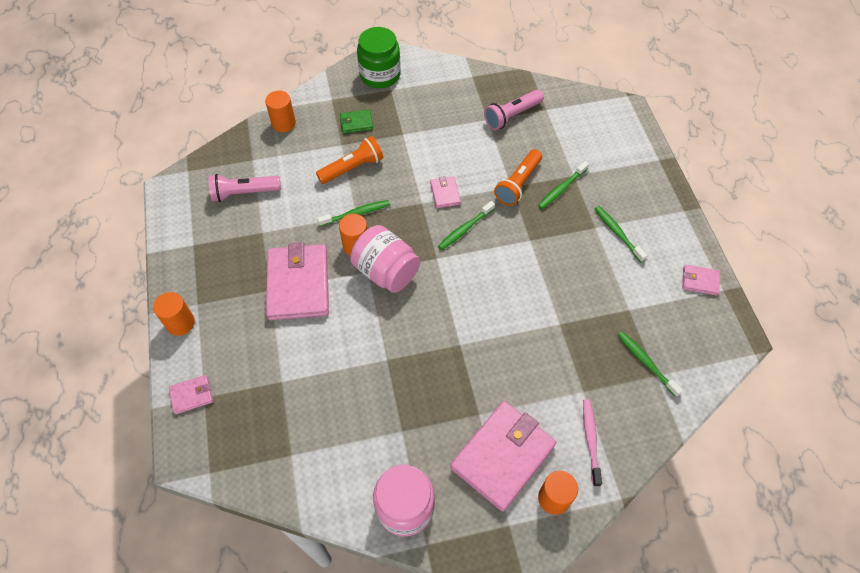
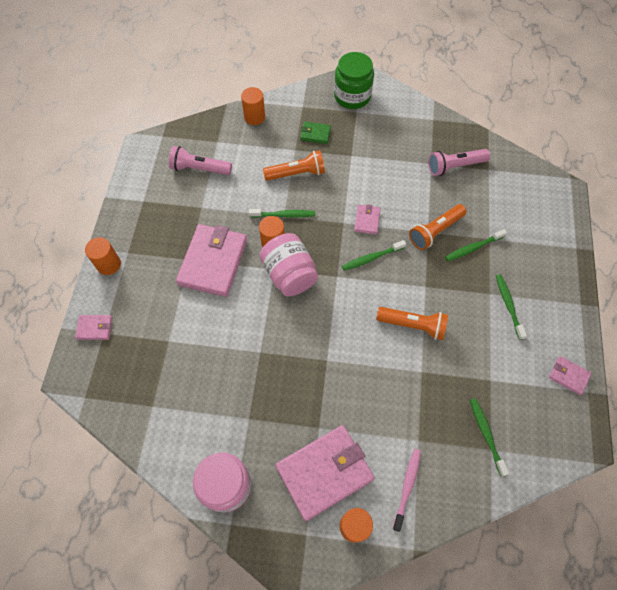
camera: 20 degrees right, 5 degrees up
(533, 282) = (413, 325): none -> orange flashlight

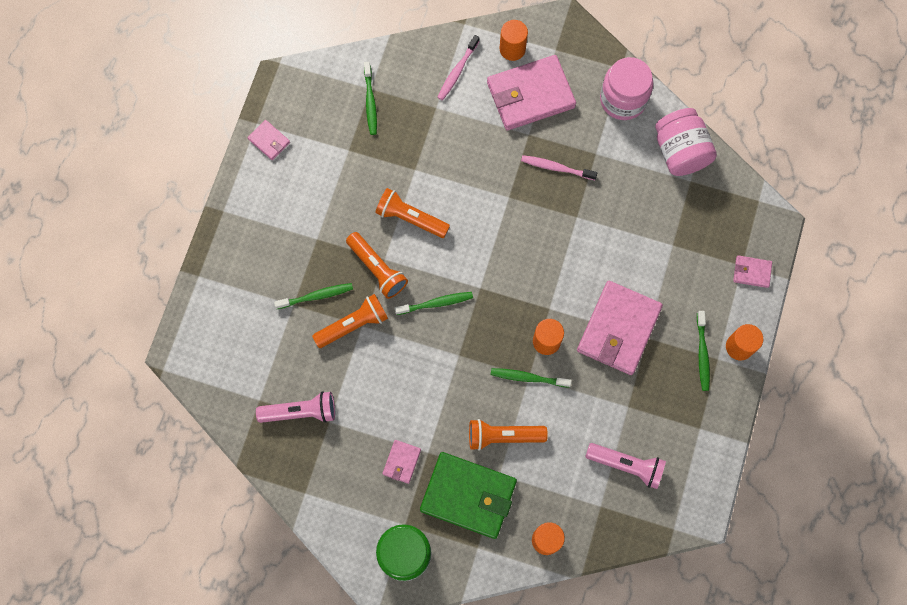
camera: 170 degrees left, 10 degrees up
(286, 397) = (556, 168): none -> pink toothbrush
(289, 275) = (533, 298): pink jar -> pink jar (680, 151)
(315, 134) = (468, 496): green wallet -> green wallet, size x2.19
(367, 220) = (430, 353): pink wallet -> pink wallet (401, 462)
(429, 277) = (377, 269): none -> orange flashlight
(508, 305) = (301, 222): green toothbrush -> green toothbrush (702, 353)

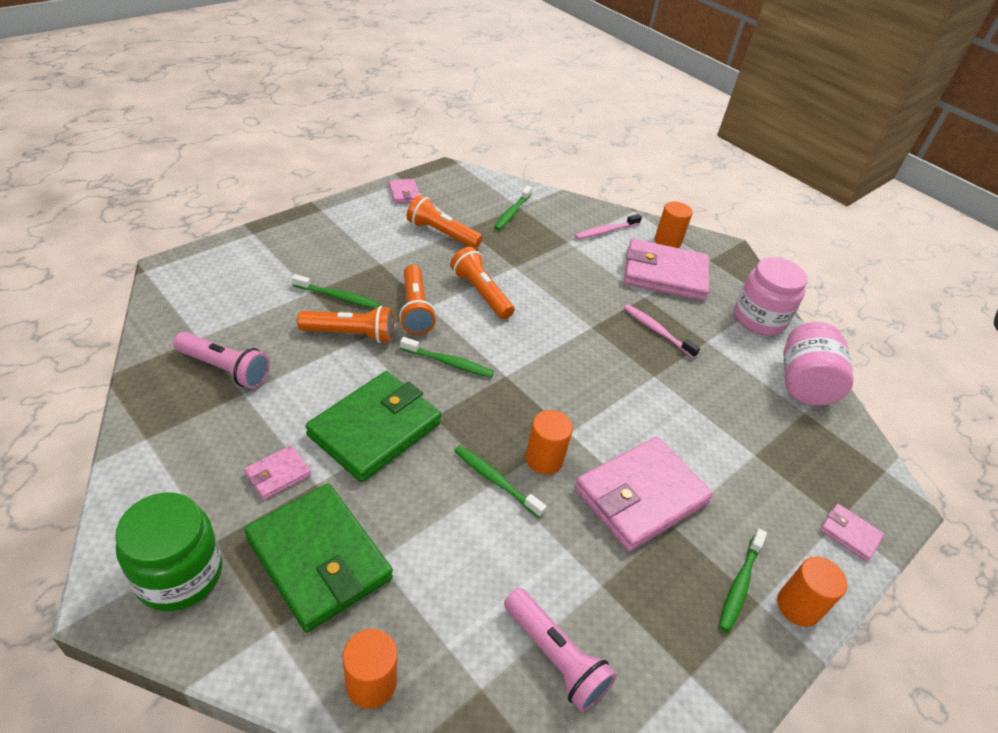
camera: 25 degrees right, 30 degrees down
(431, 391) = (375, 429): none -> green wallet
(503, 436) = (418, 521): orange flashlight -> orange flashlight (441, 234)

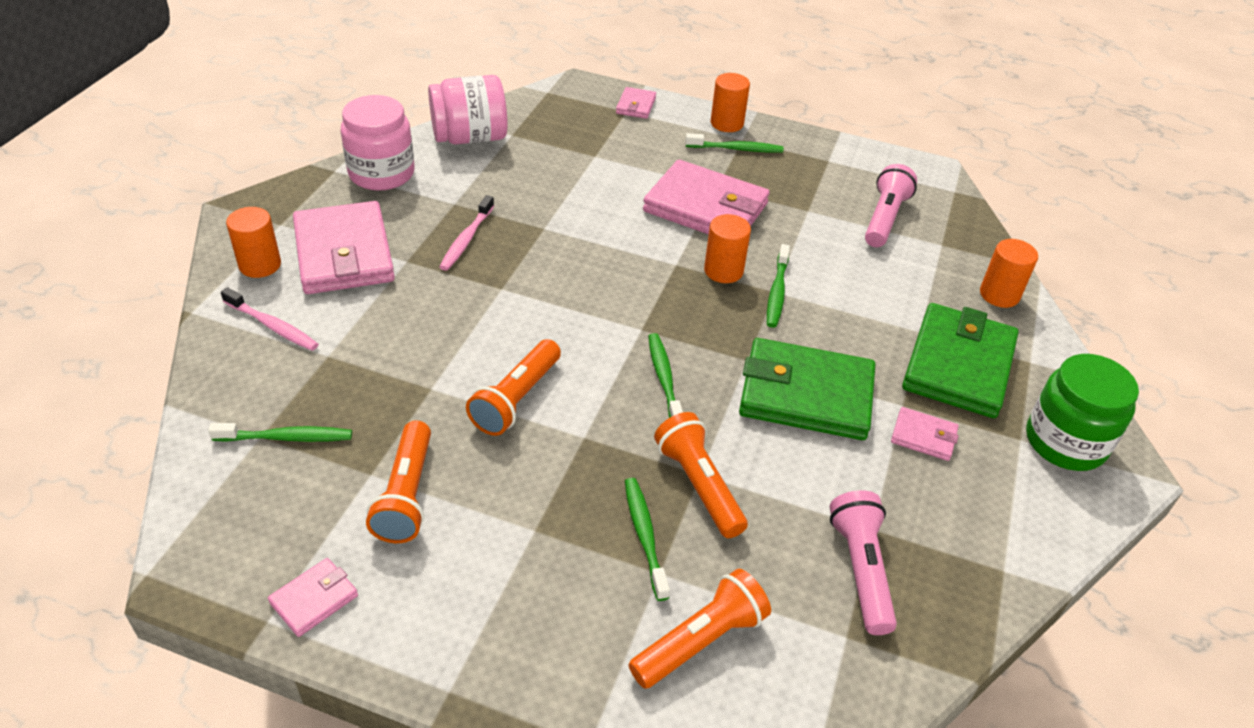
camera: 115 degrees left, 0 degrees up
(415, 309) = (601, 447): orange flashlight -> orange flashlight (700, 641)

